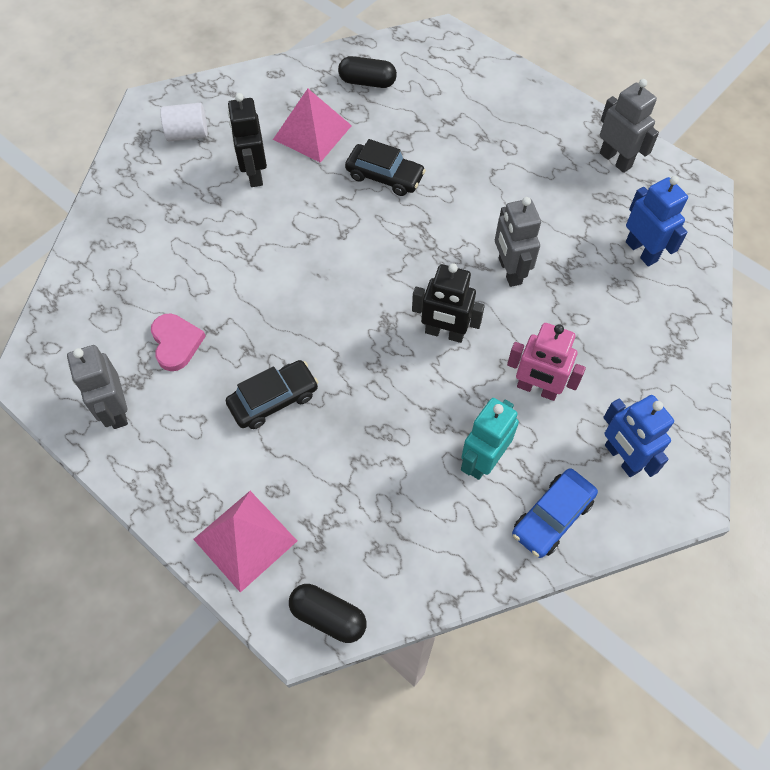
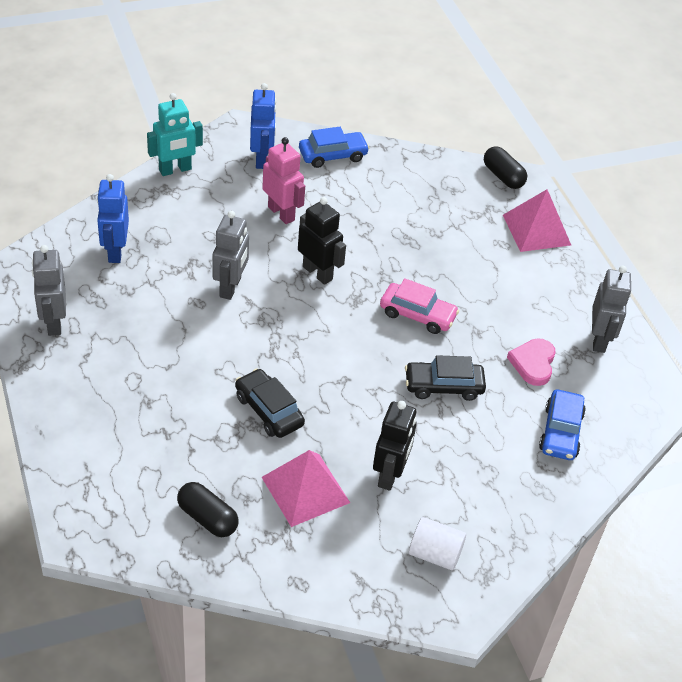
camera: 155 degrees left, 15 degrees down
(123, 283) = (560, 432): none -> blue car
(273, 399) = (475, 292): black car -> black car (443, 386)
(317, 338) = (417, 315): none -> pink car
(483, 460) = (352, 197): turquoise robot -> turquoise robot (175, 170)

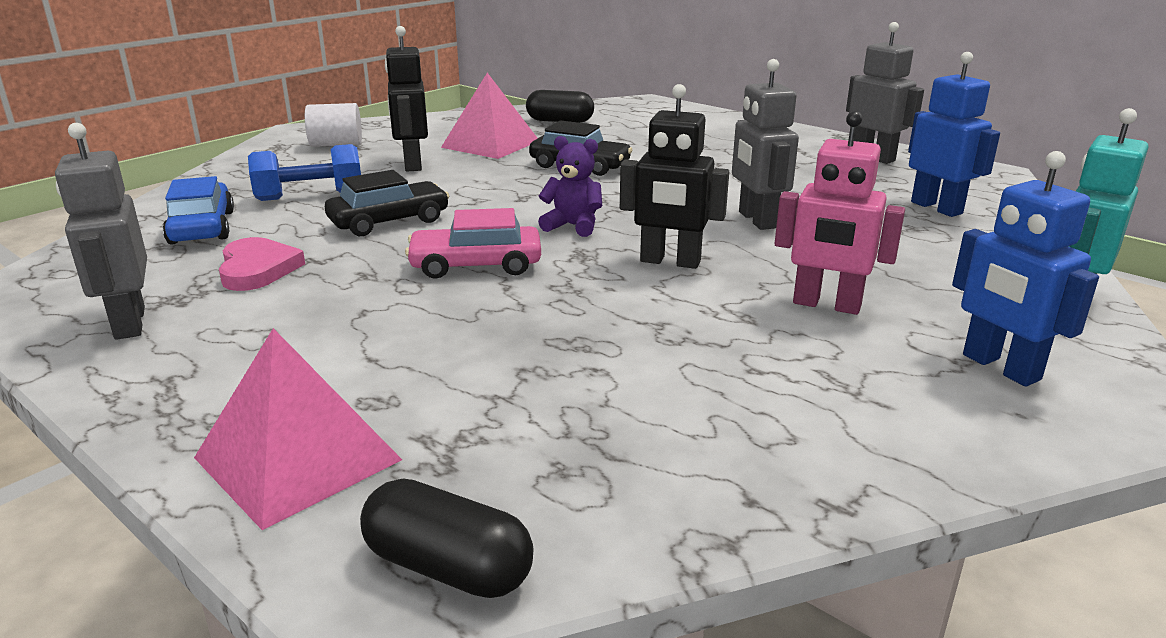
camera: 155 degrees right, 20 degrees down
(333, 155) = (901, 431): blue car -> none
(339, 329) = (573, 226): none -> purple teddy bear
(483, 450) = (310, 196): none -> blue dumbbell

